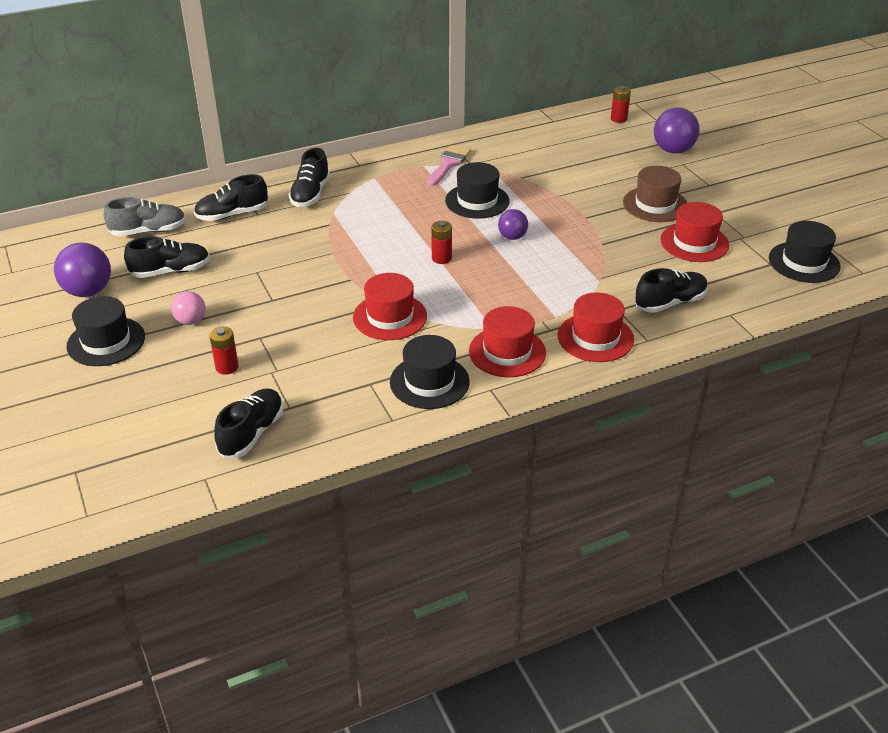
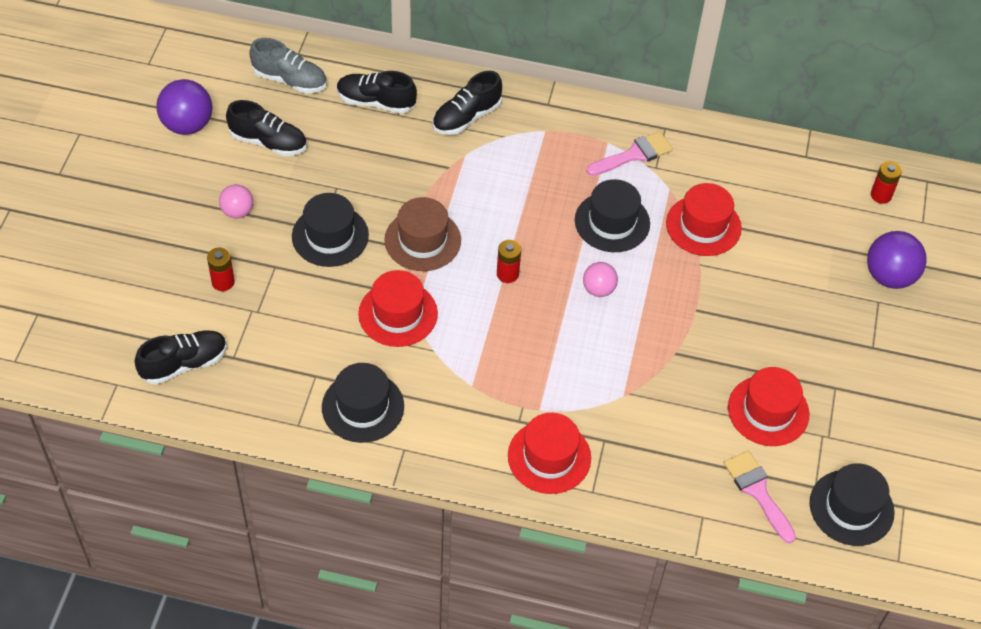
camera: 35 degrees right, 15 degrees up
(106, 341) = (157, 192): black hat -> black hat (330, 236)
(507, 352) = (457, 420): red hat -> red hat (703, 226)
(512, 237) = (598, 289): purple ball -> pink ball
(655, 204) = (784, 337): brown hat -> brown hat (422, 240)
(670, 303) = (660, 465): black shoe -> none
(743, 284) = (757, 491): none -> pink brush

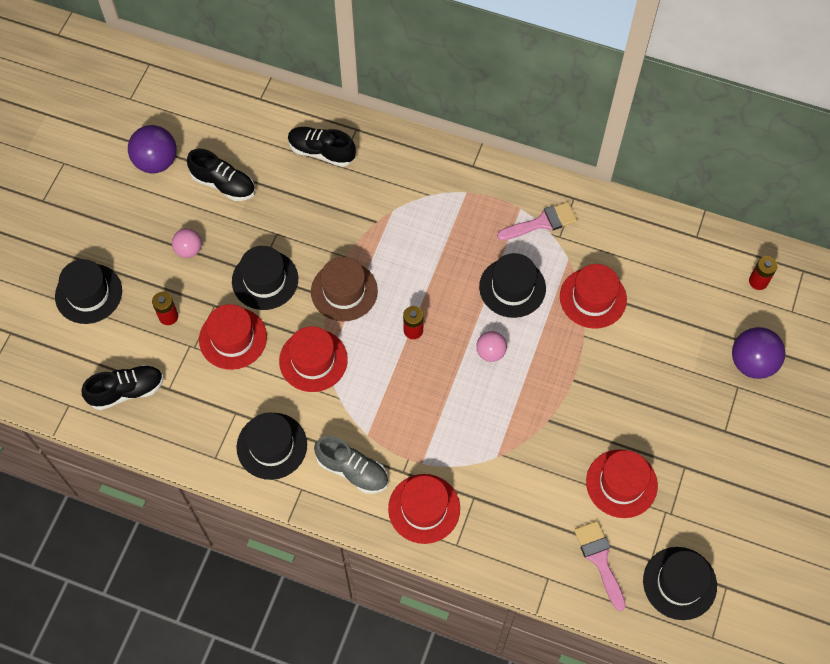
camera: 10 degrees right, 10 degrees up
(125, 266) = (88, 293): none -> black hat
(290, 80) = (250, 124): grey shoe -> grey shoe (352, 470)
(301, 298) = (233, 338): none -> red hat
(466, 117) = (399, 173): black shoe -> none

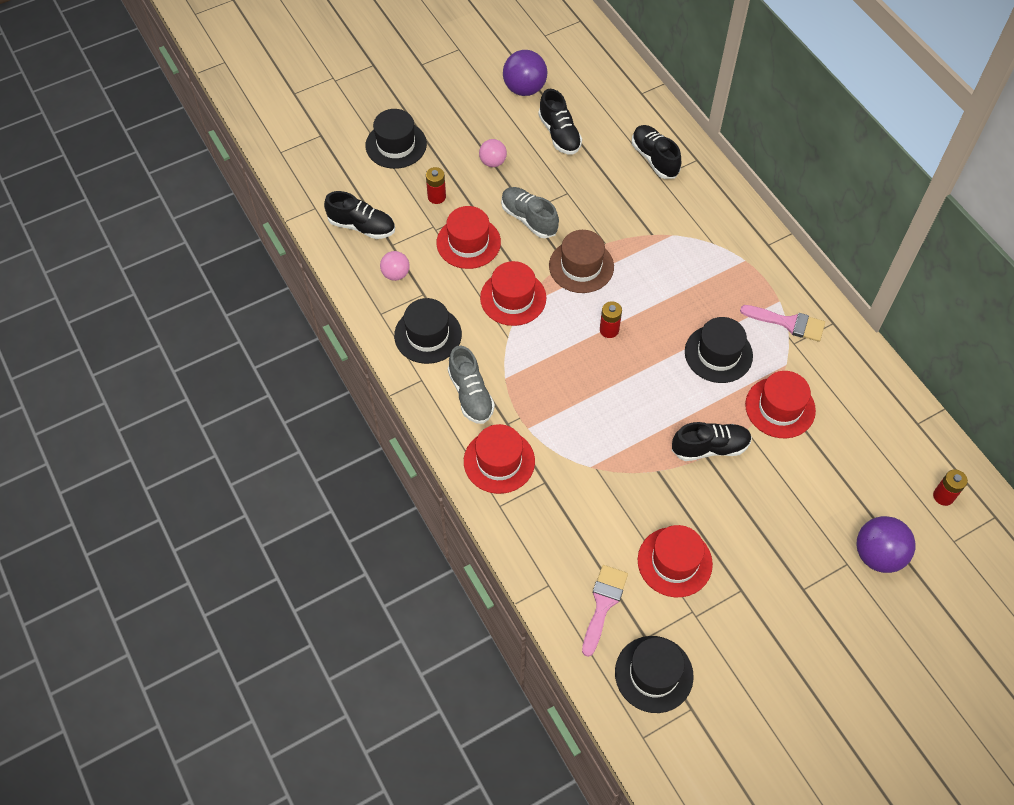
camera: 40 degrees right, 5 degrees down
(265, 280) = (529, 219): black hat -> grey shoe
(490, 352) = (656, 388): pink ball -> pink ball (395, 274)
(570, 371) = (710, 447): none -> black shoe

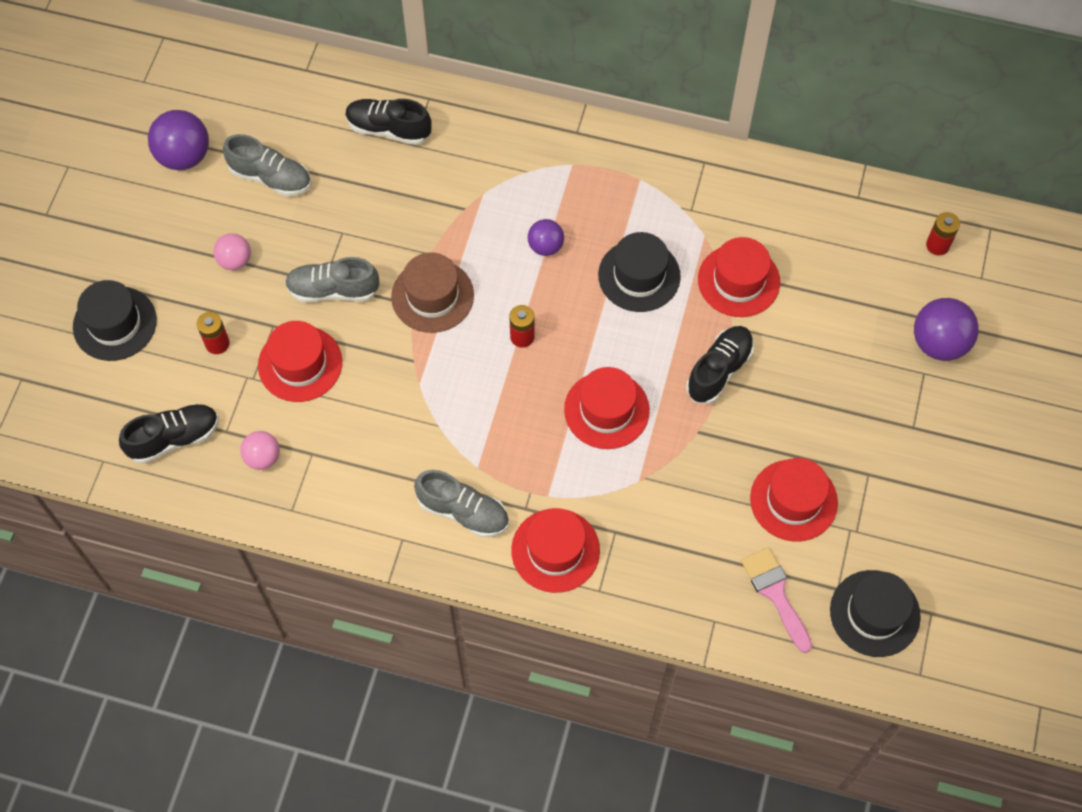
camera: 45 degrees left, 5 degrees up
(428, 335) = (360, 490): black hat -> none
(513, 298) = (402, 382): red hat -> red hat (606, 410)
(559, 134) = (270, 177): black shoe -> grey shoe
(678, 292) = (545, 246): none -> purple ball
(788, 323) = (668, 194): pink brush -> none

